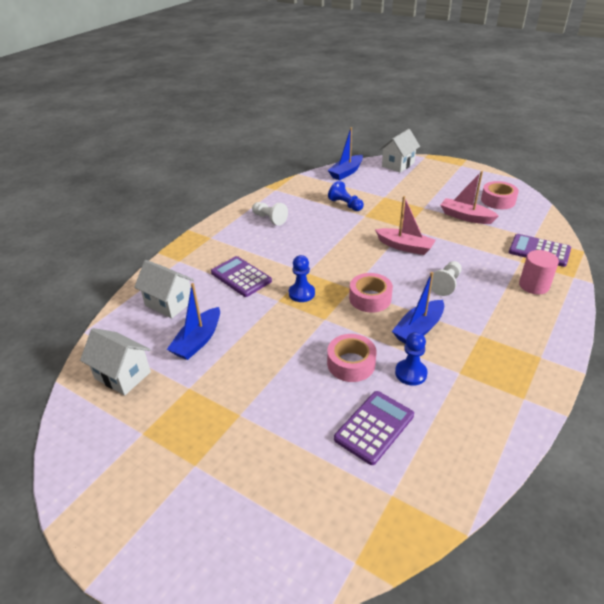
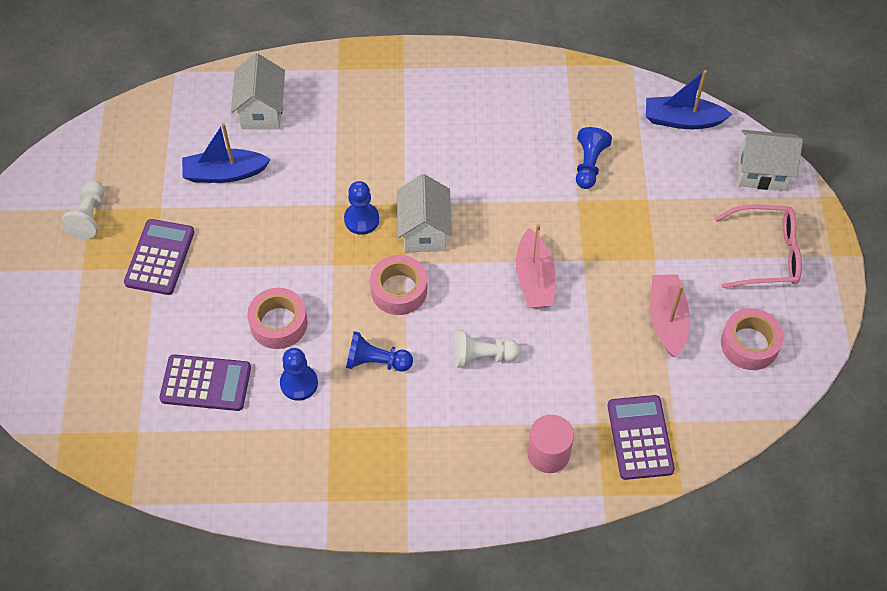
camera: 55 degrees right, 20 degrees up
(122, 375) = (142, 145): white house -> white house (424, 231)
(241, 277) = (350, 145): purple calculator -> purple calculator (160, 257)
(269, 219) = (488, 102): white pawn -> white pawn (89, 216)
(418, 329) = (376, 361): blue boat -> blue pawn
(447, 179) = (766, 254): none -> pink glasses

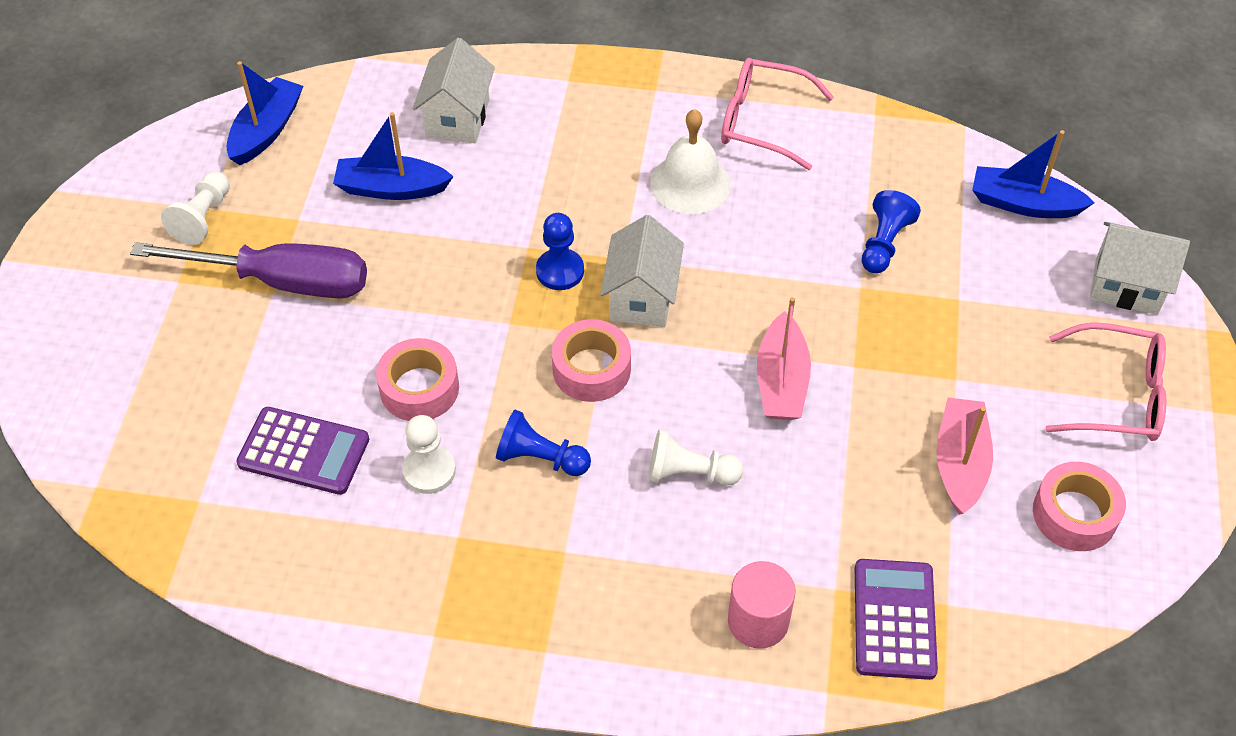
camera: 10 degrees right, 5 degrees down
(120, 141) = (266, 130): none -> blue boat
(160, 257) = (282, 281): purple calculator -> purple screwdriver
(299, 383) = (429, 471): blue pawn -> white pawn
(443, 138) = (690, 183): none -> white bell
(486, 82) = (762, 121): none -> pink glasses

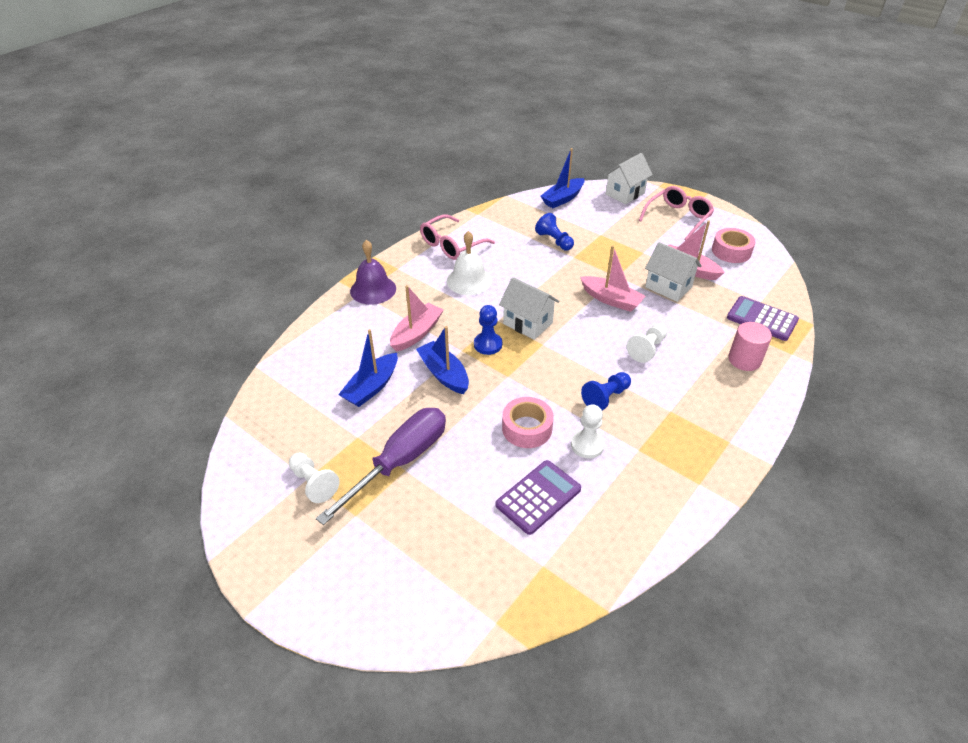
camera: 60 degrees left, 10 degrees down
(266, 130) = (271, 426): blue boat -> blue boat (444, 374)
(457, 118) = (346, 342): white house -> white house (668, 287)
(527, 181) = (416, 333): none -> pink boat
(586, 88) = (373, 289): none -> purple bell
(591, 369) = (560, 357): pink tape -> none

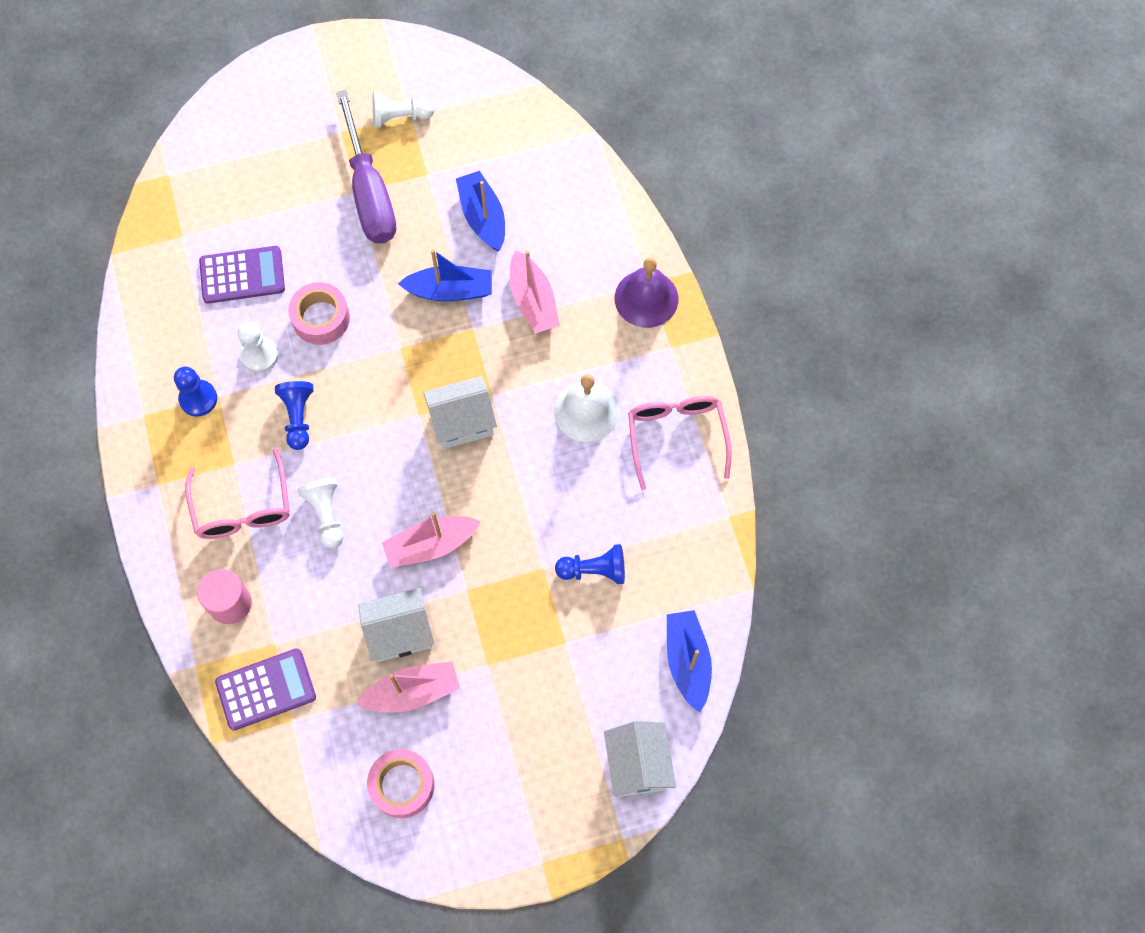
camera: 125 degrees right, 25 degrees up
(488, 344) = (460, 359): blue pawn -> blue pawn (198, 399)
(538, 497) = (242, 275): purple calculator -> purple calculator turned 90 degrees counterclockwise
(678, 218) = (524, 786): pink glasses -> pink glasses (243, 507)

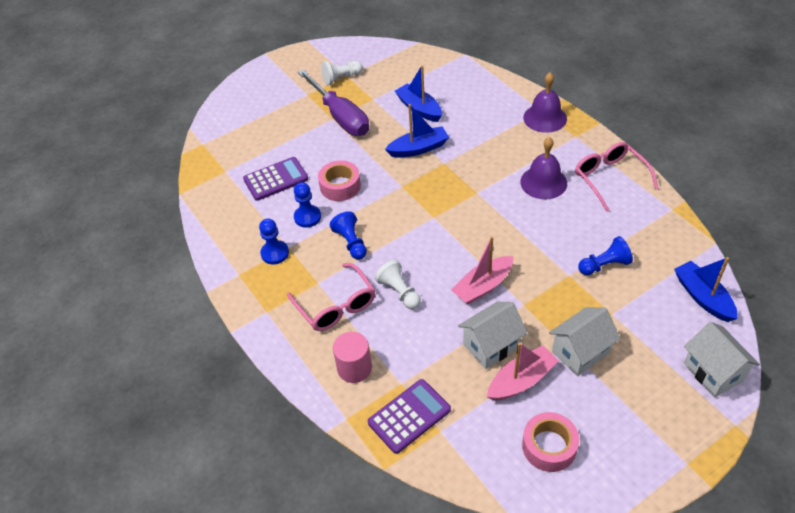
camera: 15 degrees left, 20 degrees down
(259, 355) = (307, 217): white pawn -> blue pawn
(462, 422) = (465, 212): white house -> white house (580, 352)
(533, 300) = (474, 138): pink boat -> none
(586, 411) = (543, 182): white bell -> purple bell

